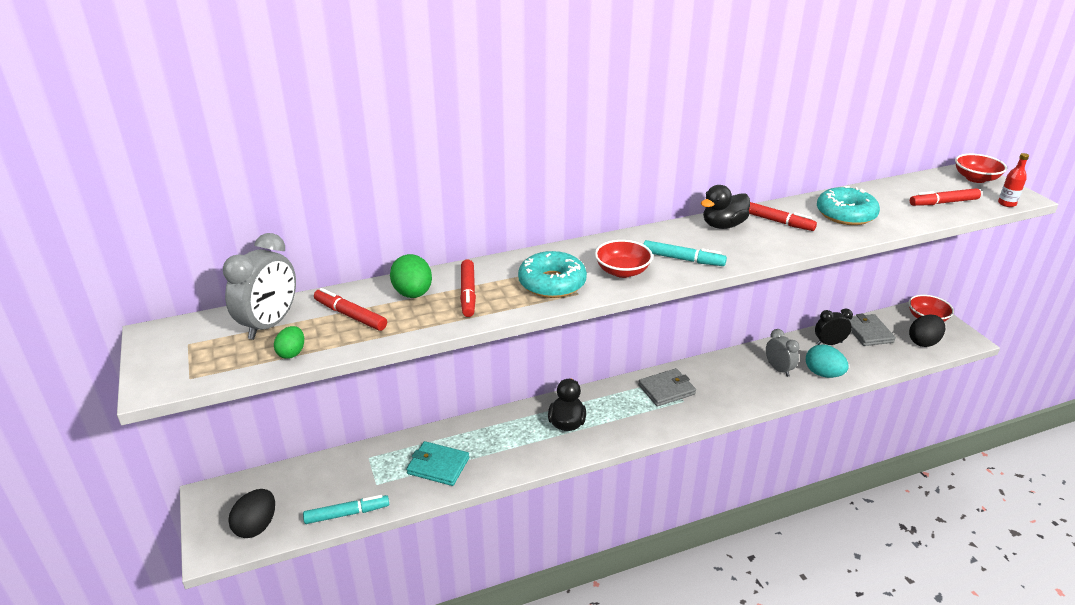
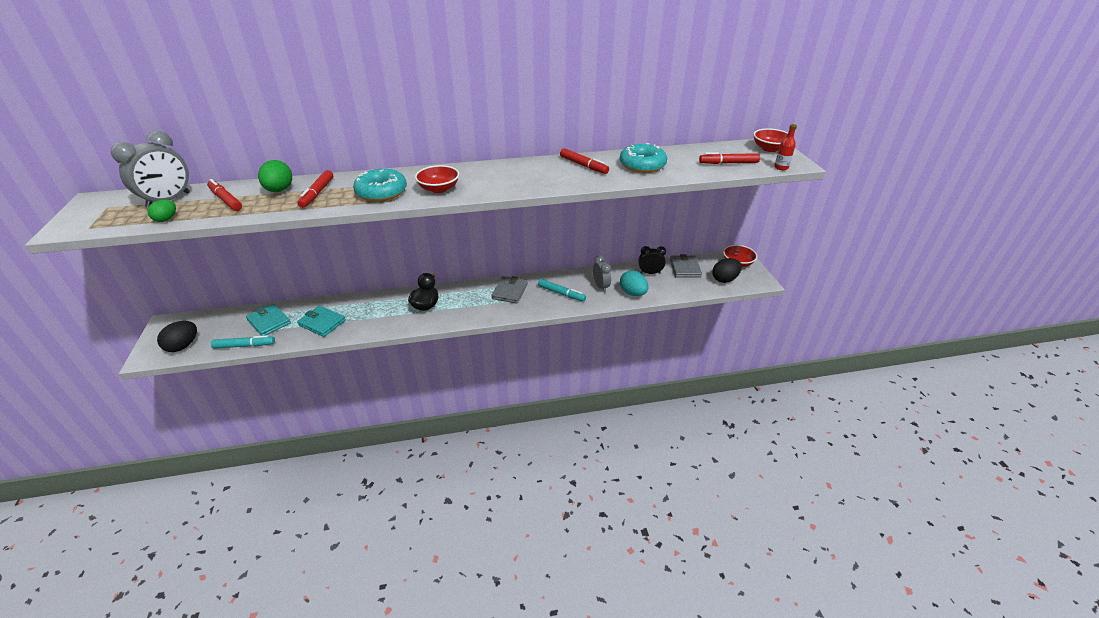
camera: 10 degrees right, 5 degrees up
(361, 474) = (269, 322): none -> turquoise wallet
(666, 390) = (510, 291): grey wallet -> grey wallet turned 60 degrees counterclockwise
(682, 259) = (490, 185): turquoise marker -> turquoise marker (561, 293)
(723, 225) = (540, 165): black duck -> none

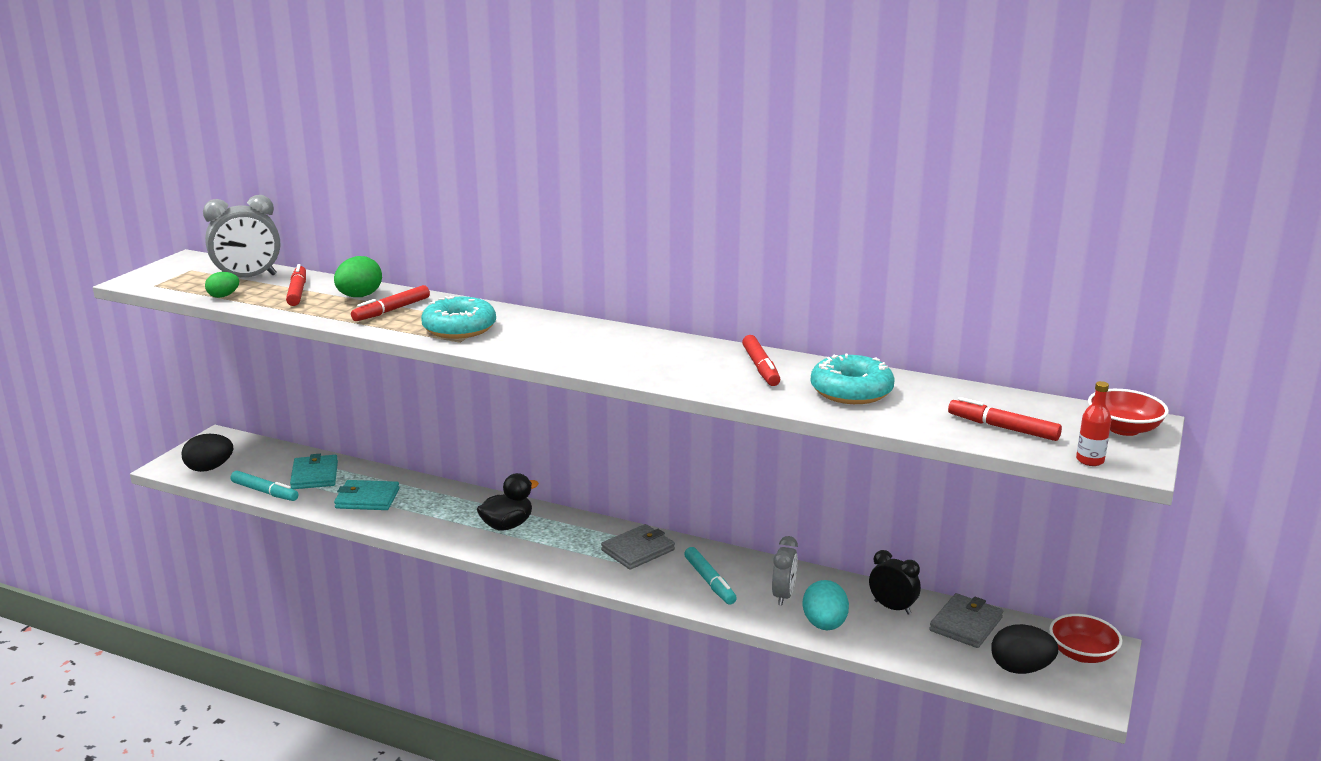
camera: 35 degrees right, 15 degrees down
(322, 323) = (367, 498): turquoise wallet -> turquoise wallet turned 60 degrees counterclockwise
(439, 189) = (528, 343): red bowl -> none

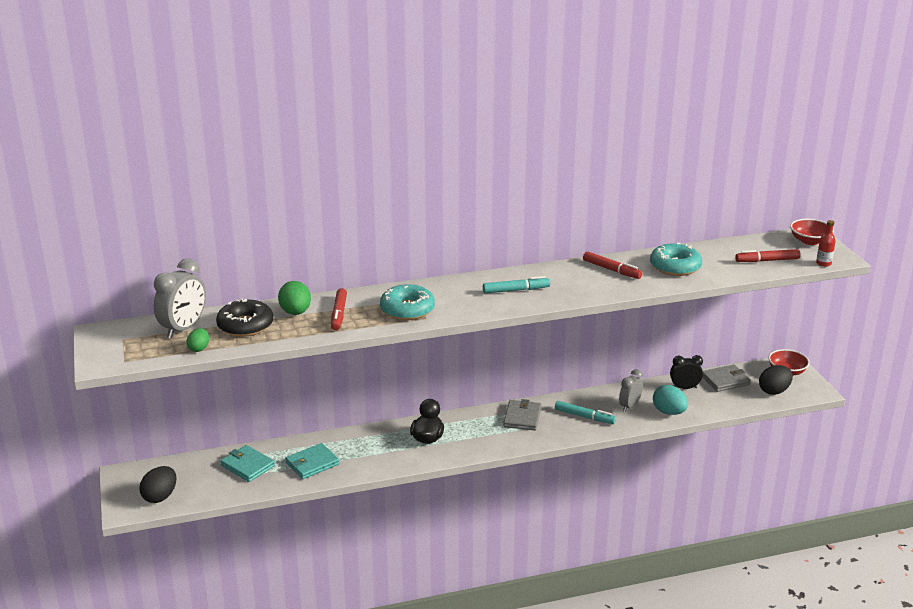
camera: 40 degrees left, 5 degrees up
(264, 492) = (233, 492): turquoise marker -> turquoise marker (515, 290)
(297, 292) = (245, 325): red marker -> black donut
(783, 595) = (629, 406): grey clock -> grey clock turned 120 degrees counterclockwise
(966, 624) = (725, 380): grey wallet -> grey wallet turned 75 degrees clockwise

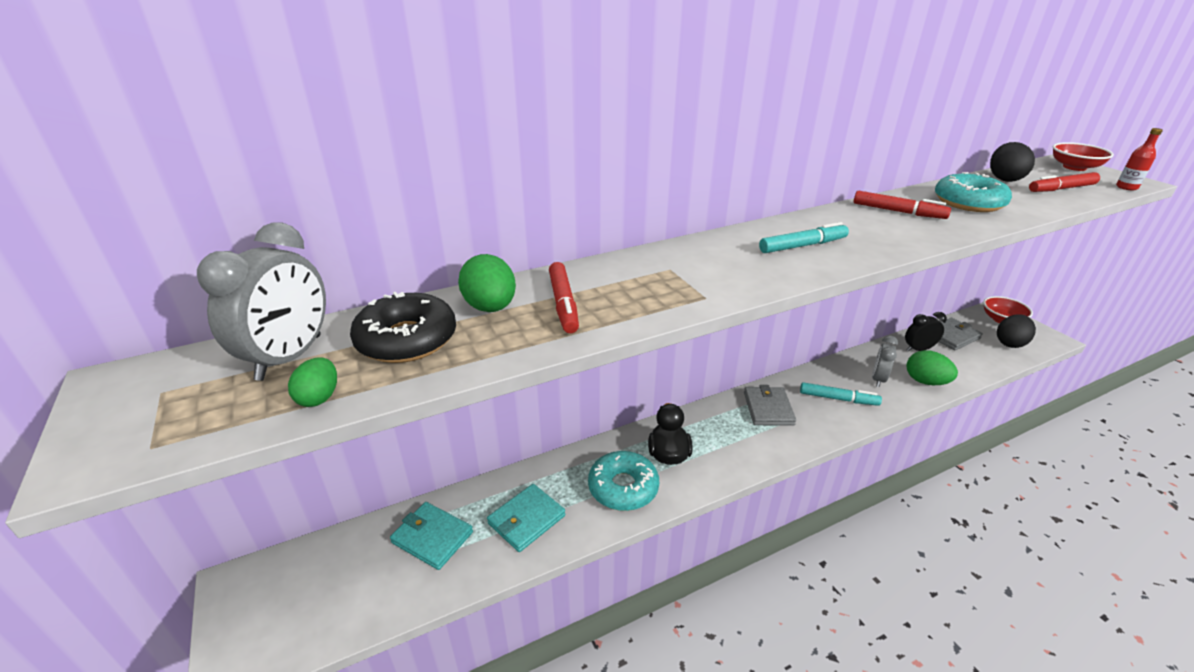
camera: 10 degrees left, 5 degrees up
(160, 496) = (295, 625): black egg -> black egg (1004, 179)
(407, 309) = (668, 287): turquoise donut -> turquoise donut (623, 487)
(669, 412) = (925, 381): turquoise egg -> green egg

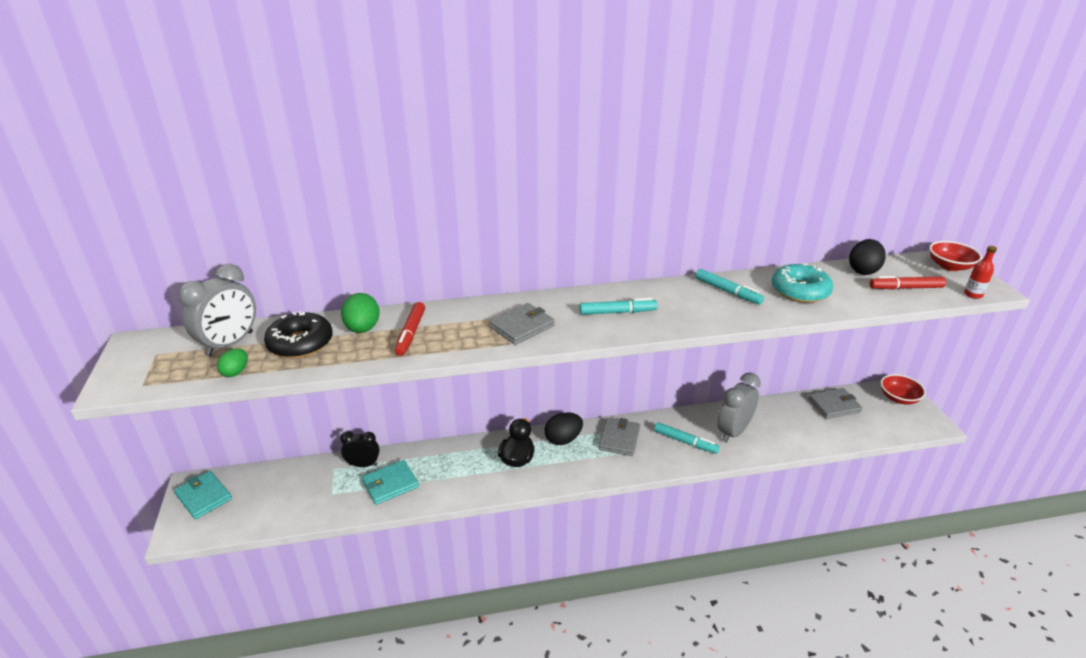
camera: 15 degrees right, 0 degrees up
(432, 537) = (322, 483): turquoise wallet -> turquoise wallet (204, 497)
(623, 487) = (470, 476): turquoise donut -> none
(704, 276) = (522, 326): none -> grey wallet
(878, 379) = (733, 432): grey clock -> grey clock, size x1.57
(897, 211) = (727, 291): red marker -> turquoise marker
(918, 349) = (791, 412): black clock -> black clock (363, 464)
(925, 381) = (776, 441): green egg -> none
(1010, 343) = (887, 421): black egg -> black egg (563, 439)

